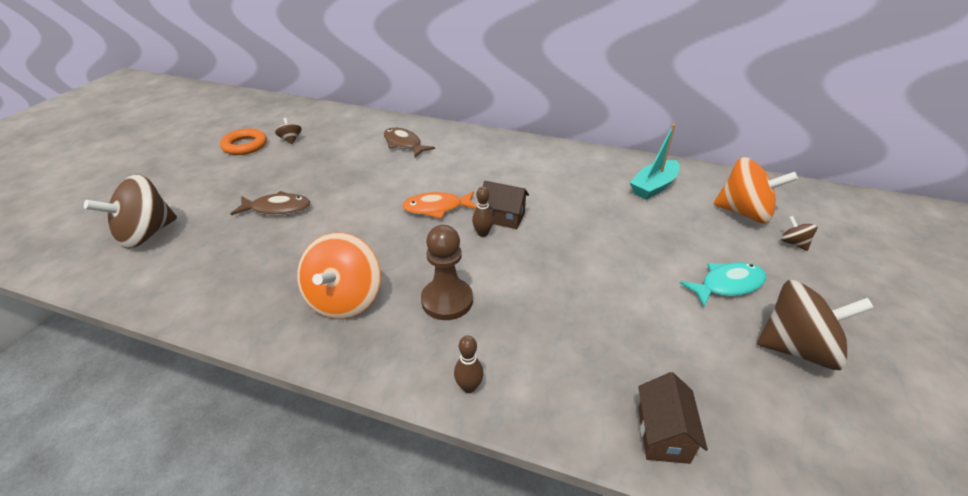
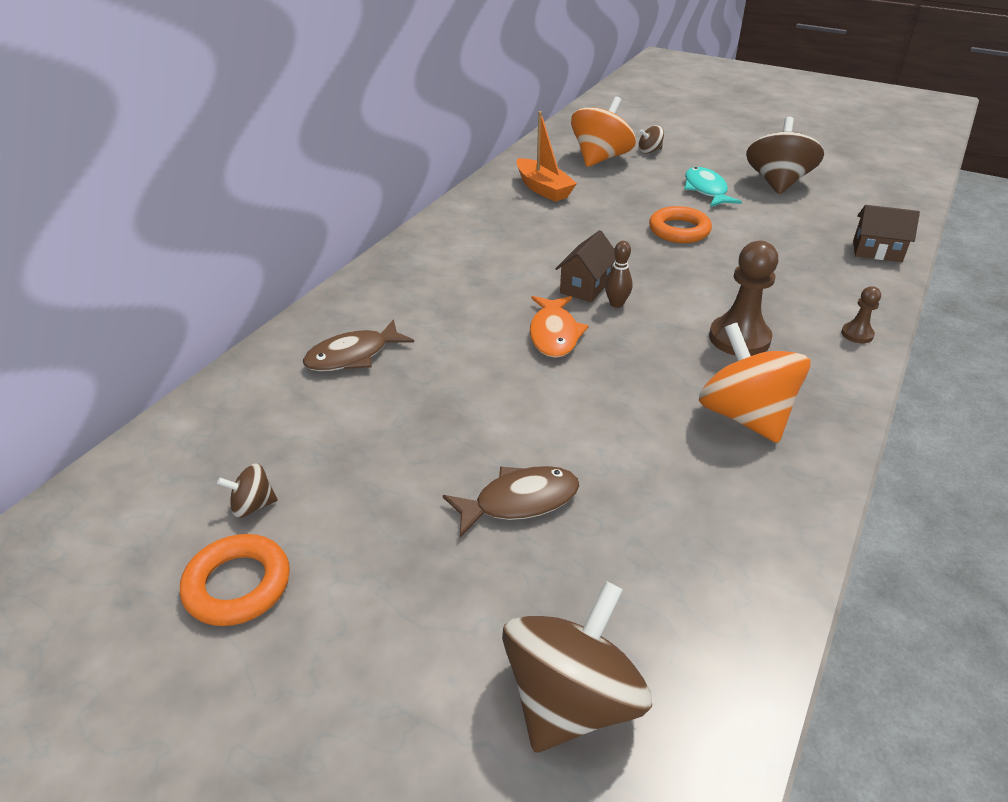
camera: 80 degrees left, 0 degrees up
(146, 234) = (571, 700): brown spinning top -> brown spinning top turned 105 degrees counterclockwise
(277, 209) = (519, 501): brown fish -> brown fish turned 60 degrees clockwise
(345, 300) = (744, 416): orange spinning top -> orange spinning top turned 135 degrees counterclockwise
(469, 387) = (857, 334): brown bowling pin -> brown pawn
(623, 265) = (679, 230): none -> orange ring
(653, 186) = (543, 189): turquoise boat -> orange boat

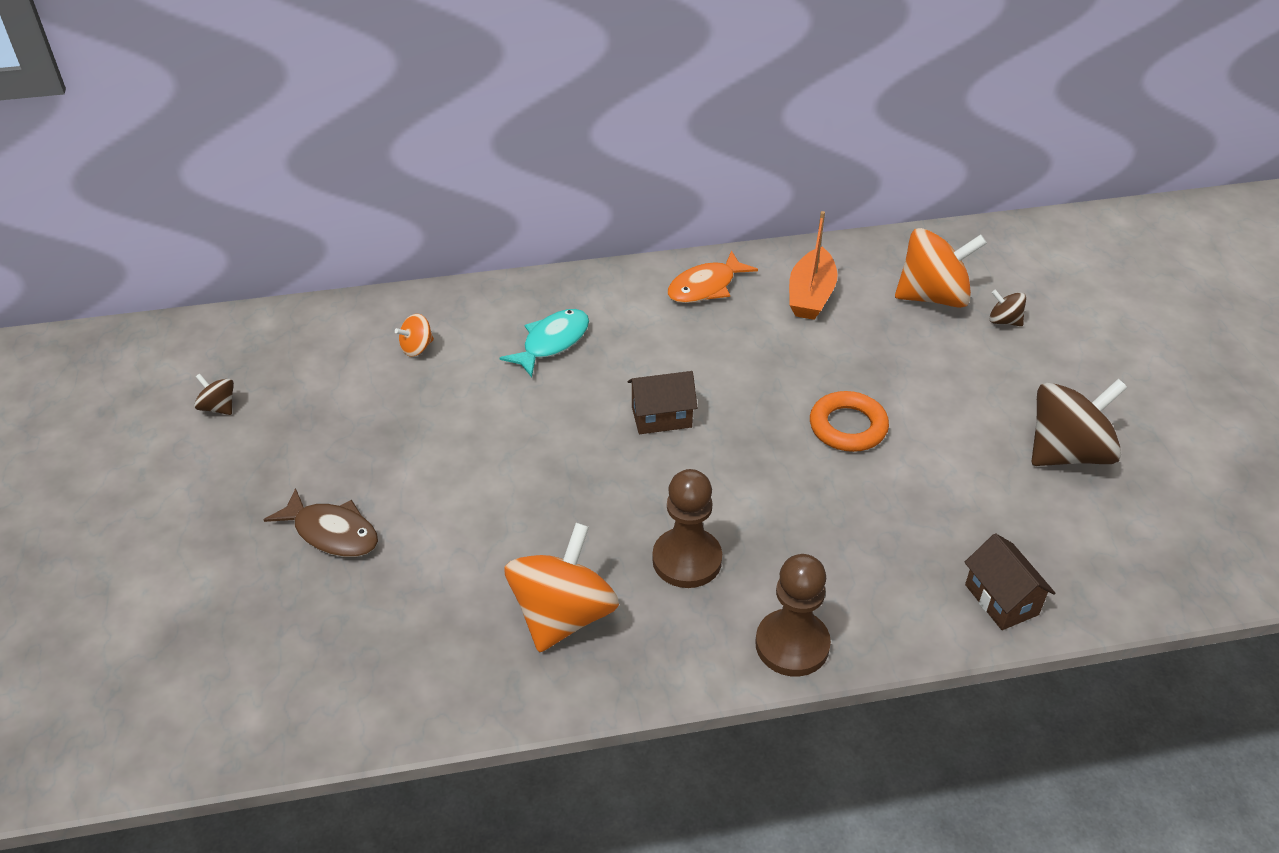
camera: 50 degrees right, 5 degrees up
(238, 585) = (148, 448): orange ring -> none
(353, 356) = (417, 348): brown fish -> orange spinning top
(554, 334) = (563, 438): orange fish -> orange fish (705, 287)
(571, 700) = (169, 657): brown spinning top -> none
(616, 304) = (654, 451): brown bowling pin -> none
(706, 190) = (968, 405): turquoise fish -> turquoise fish (552, 342)
(857, 334) = (792, 645): brown pawn -> brown pawn, size x1.95

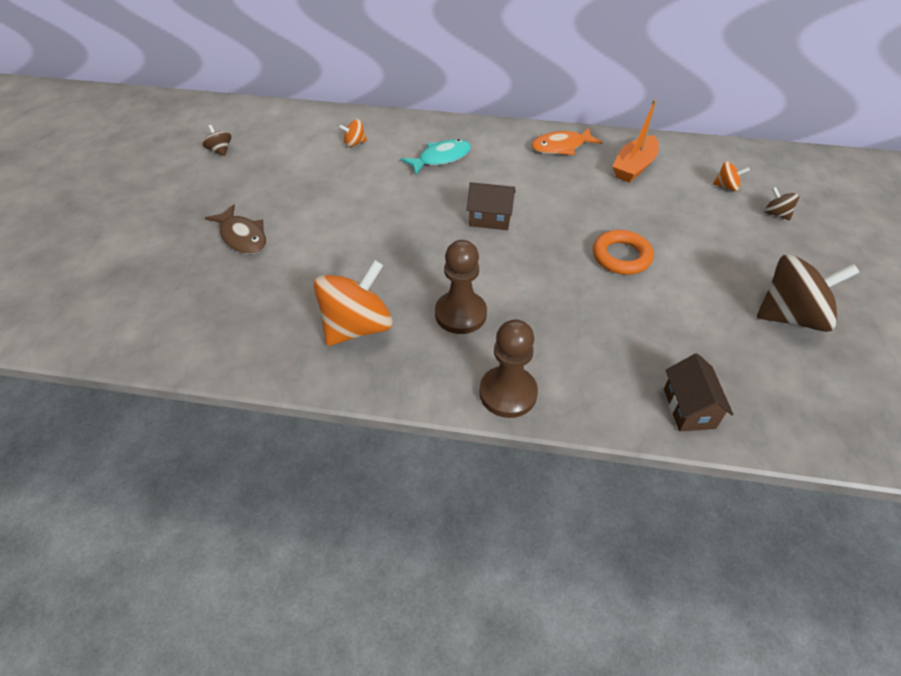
camera: 20 degrees right, 5 degrees up
(933, 297) = (726, 186): orange spinning top -> orange spinning top, size x0.45

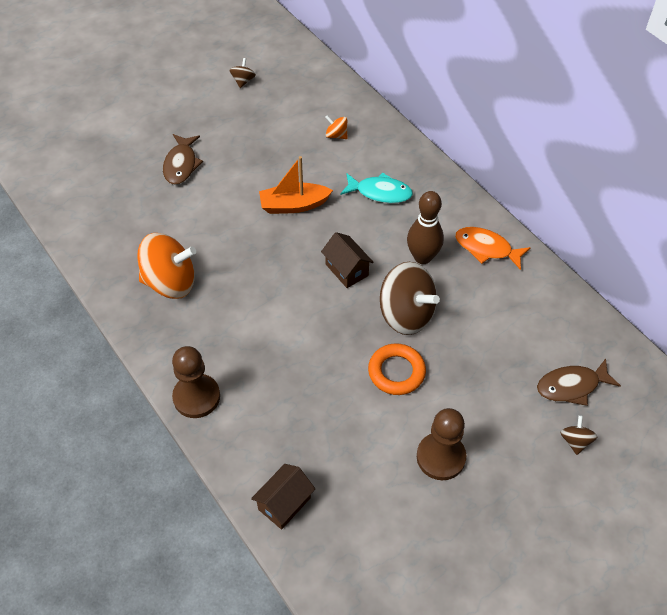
camera: 45 degrees right, 5 degrees up
(460, 314) = (236, 324): brown pawn -> brown pawn (441, 457)
(529, 177) = (422, 257): none -> brown bowling pin
(634, 167) = (519, 310): orange boat -> orange boat (294, 205)
(726, 186) = (571, 386): orange spinning top -> brown fish
(790, 316) = (449, 516): brown spinning top -> brown spinning top (406, 314)

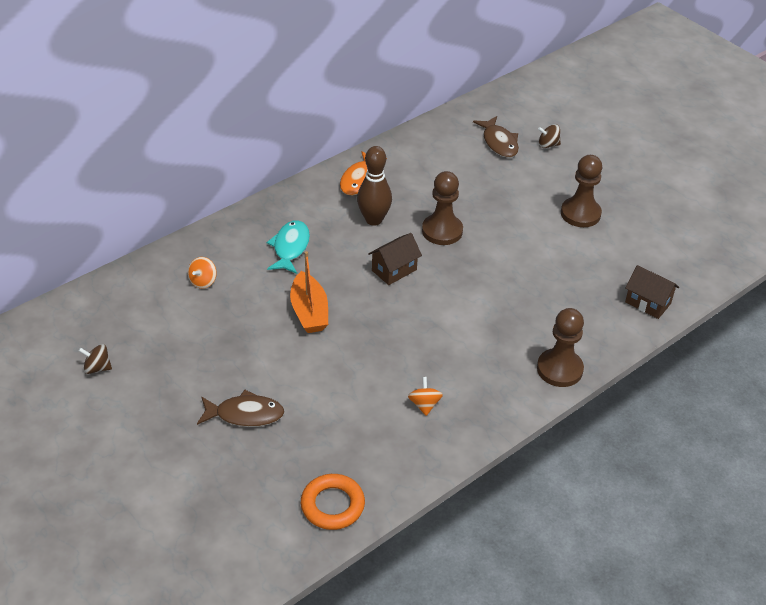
camera: 95 degrees left, 10 degrees down
(170, 282) = (424, 404): orange spinning top -> orange spinning top, size x0.45
(396, 372) = (505, 237): orange ring -> orange ring (332, 505)
(406, 314) = (442, 231): brown spinning top -> brown pawn

